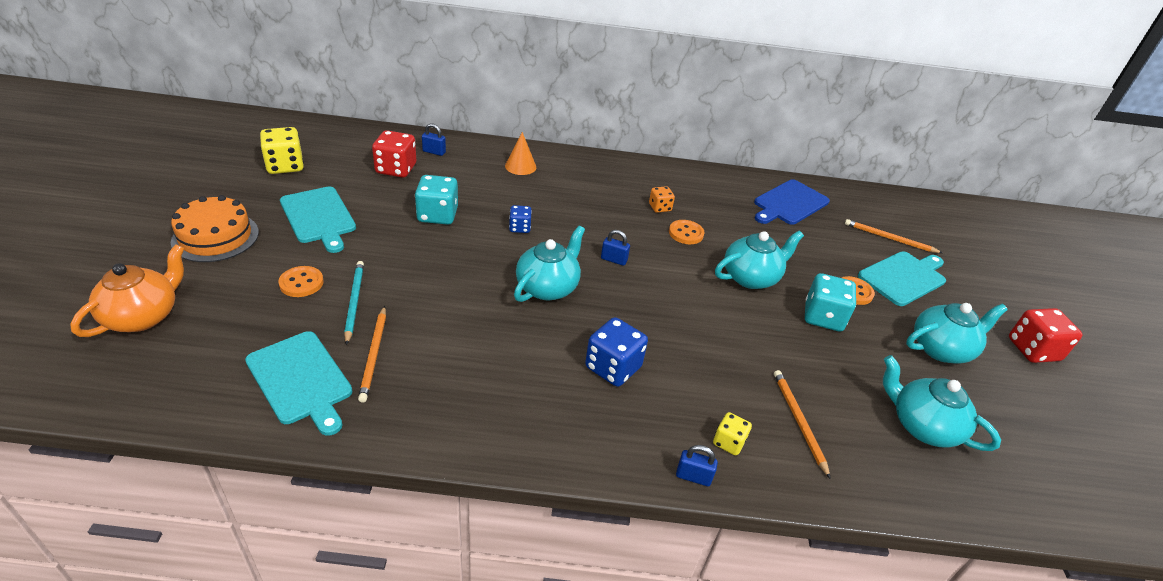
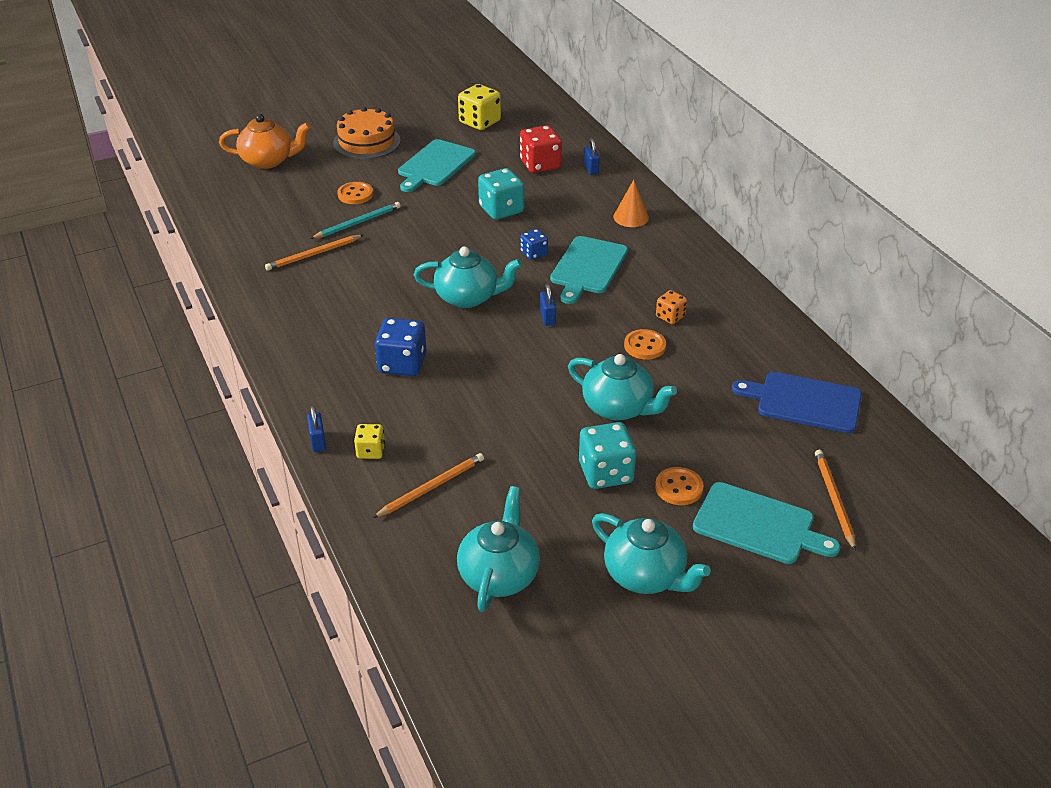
camera: 65 degrees right, 0 degrees up
(301, 380) = (266, 239): turquoise cutting board -> turquoise cutting board (588, 268)
(1033, 350) = (731, 662): red dice -> none

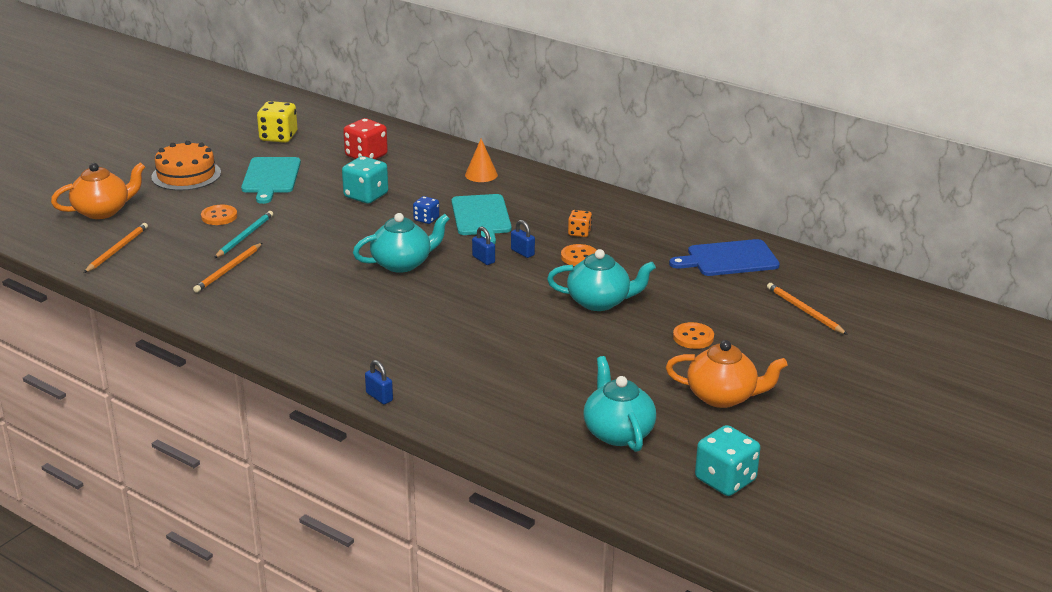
camera: 30 degrees left, 10 degrees down
(370, 451) = (431, 389): yellow dice -> none
(402, 364) = (395, 324): blue dice -> none
(431, 487) = (507, 396): orange pencil -> orange pencil (117, 250)
(591, 169) = (413, 149): blue padlock -> blue padlock (522, 252)
(606, 473) = (631, 345): turquoise dice -> turquoise dice (725, 480)
(645, 575) = (722, 396): turquoise teapot -> orange teapot
(758, 525) = (769, 341): turquoise cutting board -> none

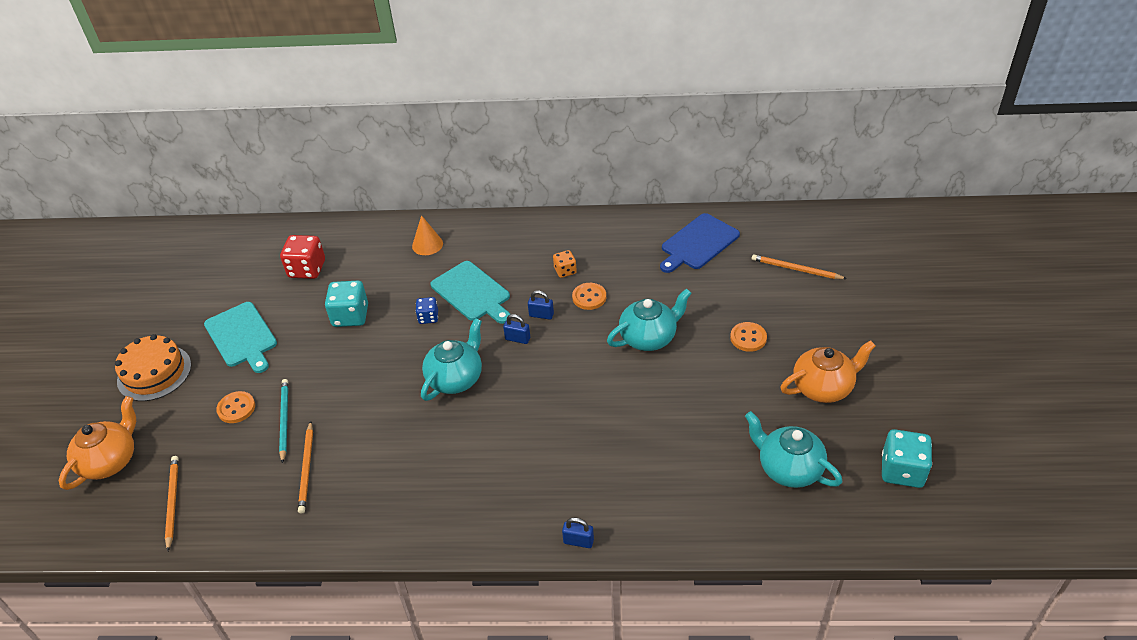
camera: 30 degrees left, 15 degrees up
(278, 137) = (203, 284): yellow dice -> none

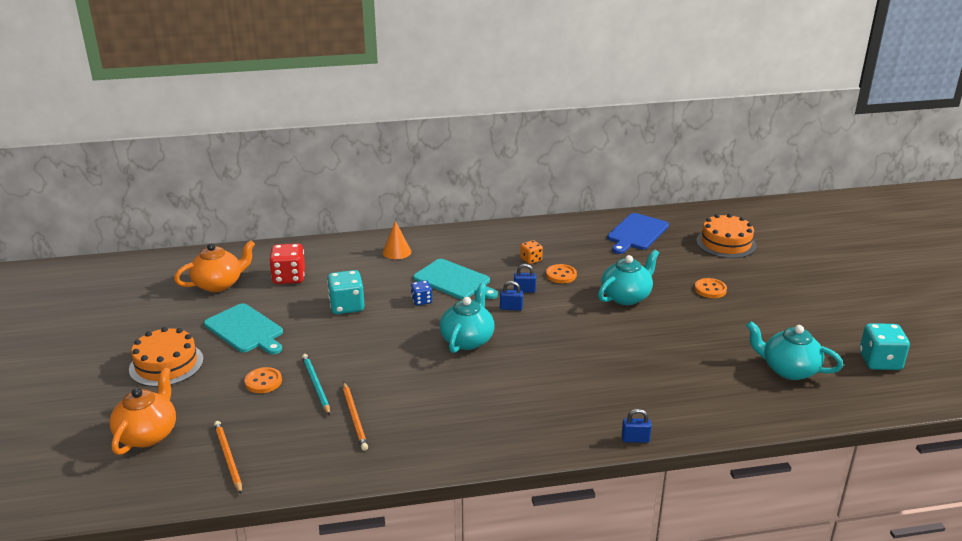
camera: 15 degrees left, 15 degrees down
(796, 269) = (726, 243): orange pencil -> orange cake
(823, 387) = (788, 315): orange teapot -> orange teapot (219, 284)

